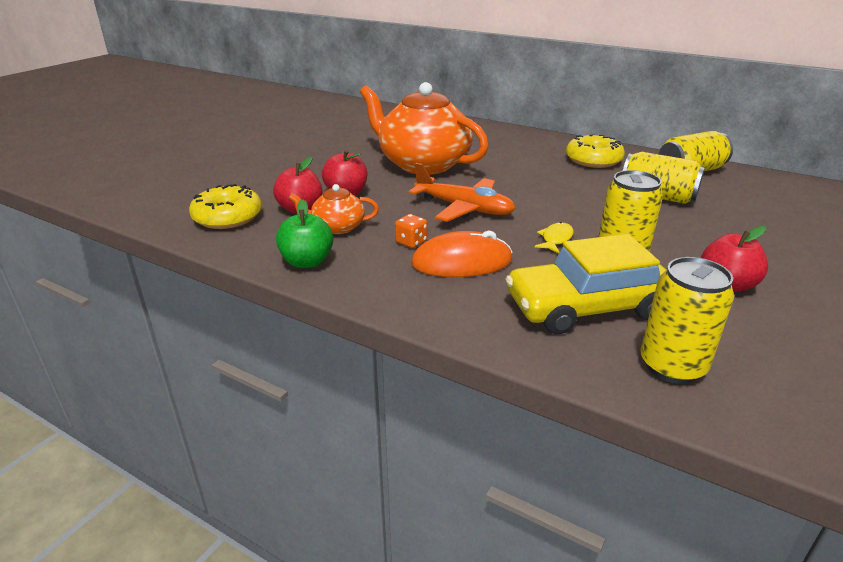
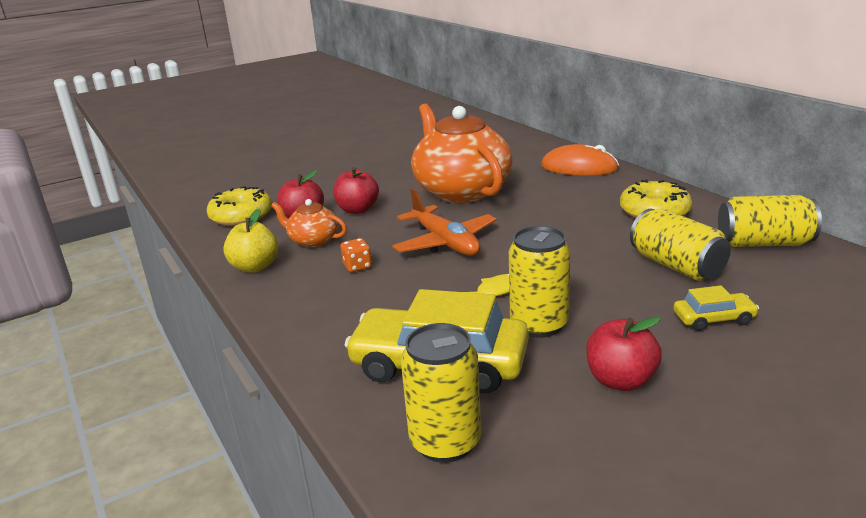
camera: 30 degrees right, 5 degrees down
(307, 262) = (255, 267): green apple -> yellow apple
(462, 262) = (378, 294): orange mouse -> orange mouse (579, 167)
(726, 228) = (714, 319): none -> yellow car

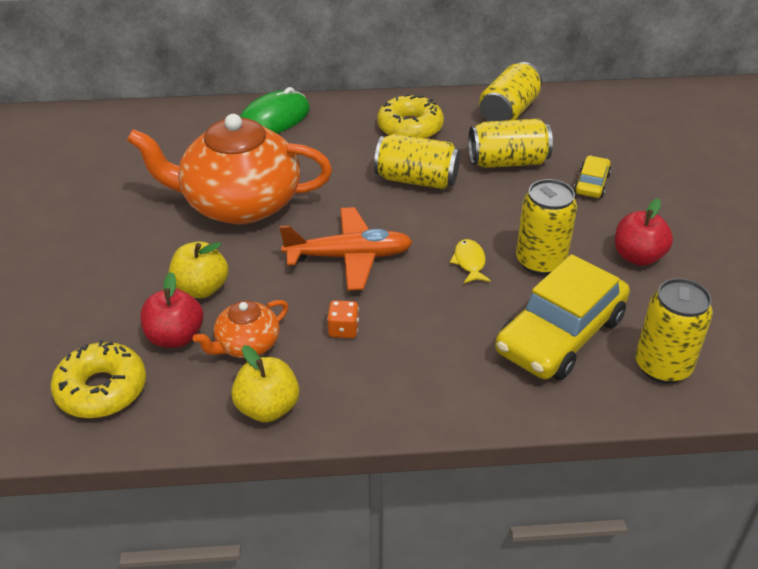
camera: 65 degrees left, 15 degrees up
(357, 210) = (201, 289): red apple -> yellow apple
(579, 167) = (273, 119): orange mouse -> green mouse
(582, 236) = (416, 180): none -> yellow can

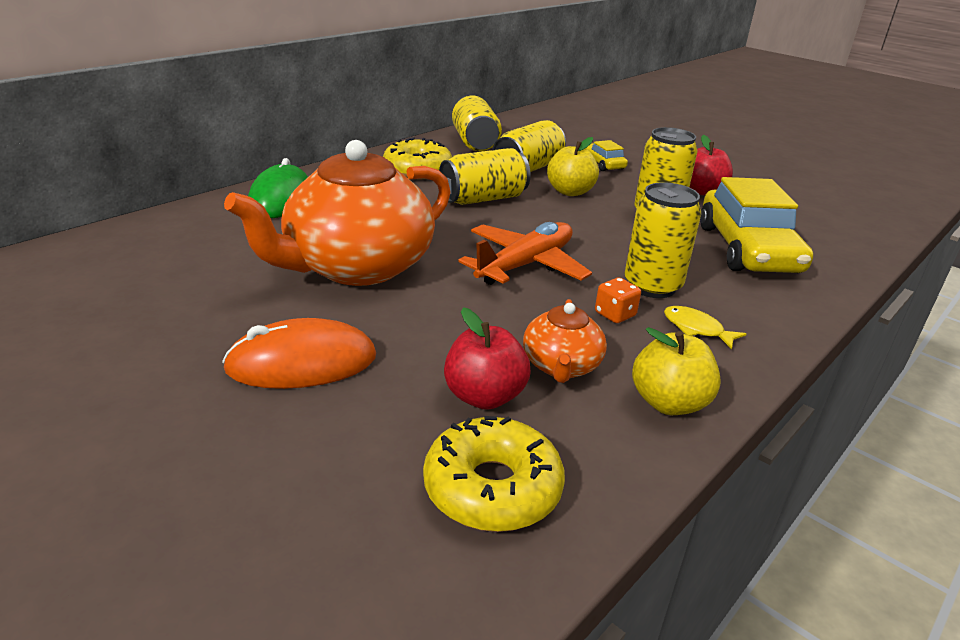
camera: 45 degrees left, 10 degrees down
(120, 260) = (302, 363): none -> orange mouse
(201, 289) = (437, 345): yellow apple -> yellow apple (570, 192)
(469, 262) = (616, 233): yellow fish -> yellow fish (696, 329)
(662, 366) = (826, 240): yellow can -> yellow can (652, 286)

